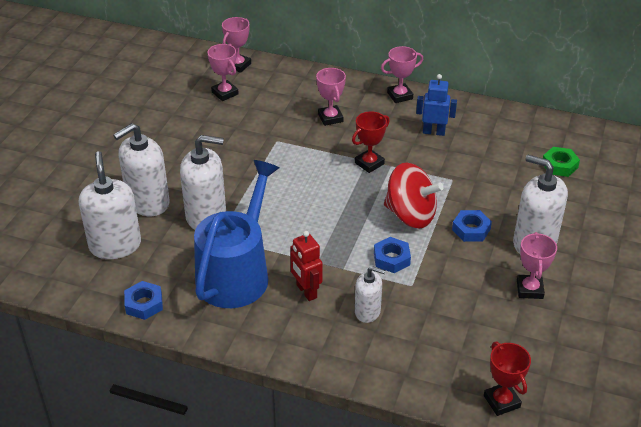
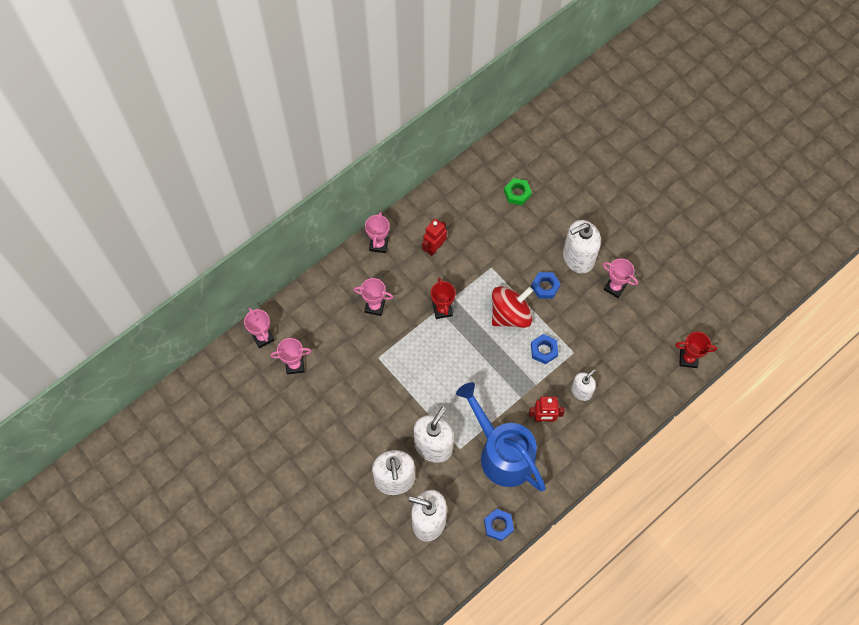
camera: 60 degrees left, 25 degrees up
(433, 132) = (434, 248): blue robot -> red robot

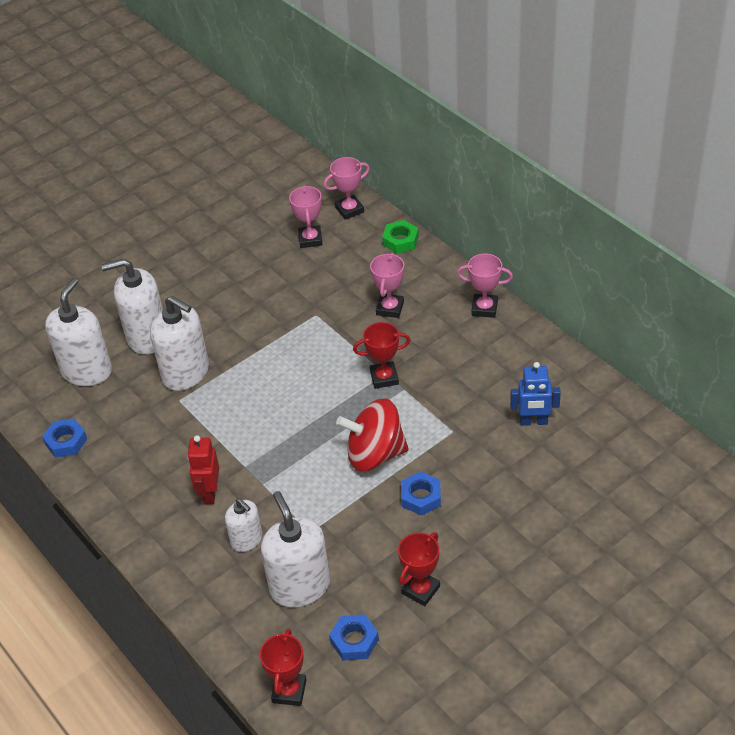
camera: 95 degrees right, 20 degrees down
(434, 248) = (482, 367): red robot -> none
(483, 219) = (533, 421): none -> blue robot
(502, 453) = (165, 445): blue watering can -> none
(510, 314) = (375, 454): red spinning top -> red spinning top turned 120 degrees clockwise
(517, 193) = (584, 463): green nut -> green nut (400, 240)
(544, 350) = (315, 494): blue nut -> blue nut (354, 641)
(578, 258) = (473, 541): white soap dispenser -> white soap dispenser (300, 586)
(615, 287) = (421, 590): pink trophy -> red trophy

